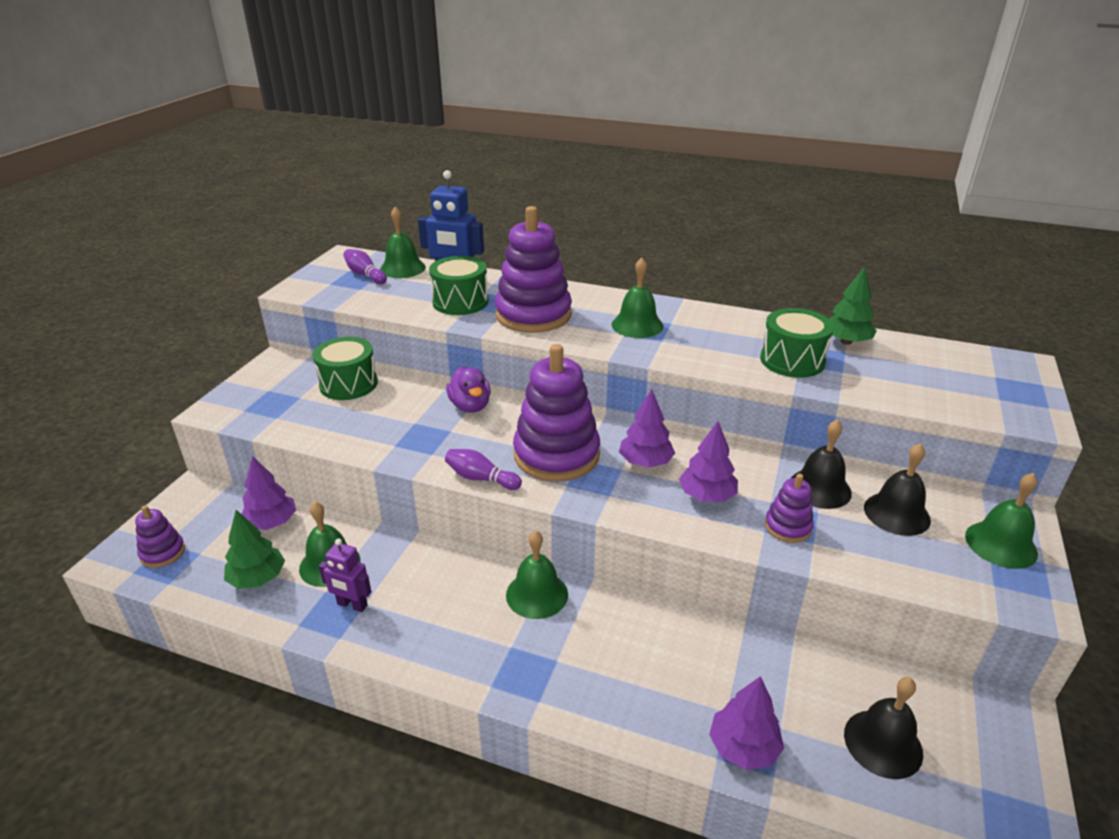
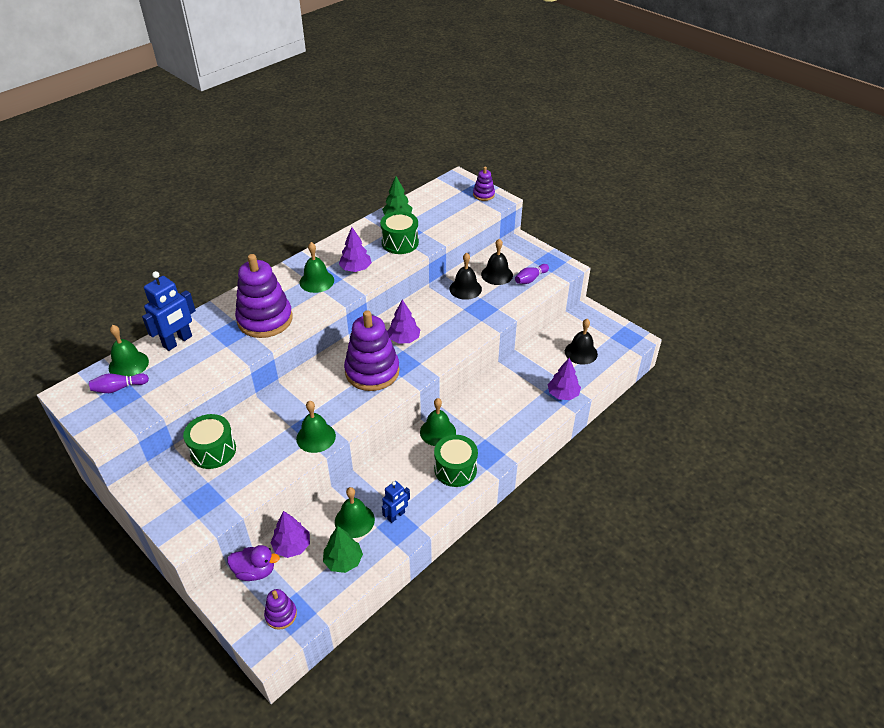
camera: 65 degrees left, 10 degrees up
(352, 605) = (396, 516): purple robot -> blue robot
(460, 302) = (214, 348): green drum -> green drum (455, 469)
(470, 406) = (293, 394): purple duck -> purple duck (255, 571)
(481, 478) = (370, 410): purple bowling pin -> purple bowling pin (530, 279)
(707, 496) = (445, 328): purple tree -> purple tree (355, 269)
(788, 527) = (483, 312): purple stacking toy -> purple stacking toy (483, 195)
(1001, 544) = (532, 257): green bell -> green bell (316, 437)

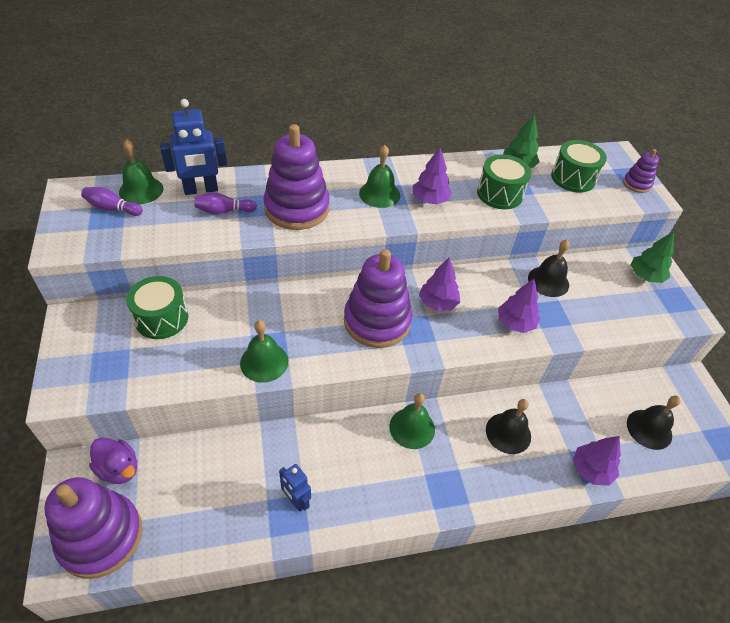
camera: 30 degrees right, 5 degrees up
(281, 615) = (101, 537): purple stacking toy -> purple stacking toy, size x2.09
(292, 546) = (172, 464): purple tree -> purple tree (515, 323)
(343, 561) = (205, 517): green tree -> green tree (645, 276)
(354, 520) = (251, 476): green bell -> none
(396, 516) = (296, 500): blue robot -> blue robot turned 60 degrees clockwise
(455, 469) = (399, 486): green drum -> green drum (573, 178)
(497, 274) = (597, 283): black bell -> black bell (508, 433)
(530, 279) = (636, 308): purple bowling pin -> purple bowling pin (224, 211)

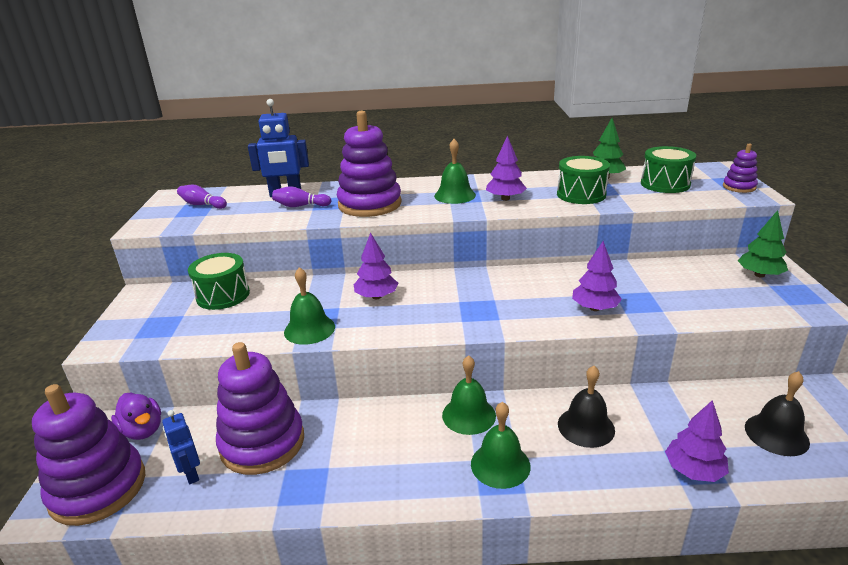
camera: 15 degrees right, 20 degrees down
(141, 190) = (232, 195): green bell -> green bell (500, 464)
(296, 500) = (317, 472): blue robot -> blue robot (191, 473)
(377, 321) = (438, 303): purple stacking toy -> purple stacking toy (262, 443)
(438, 303) = (508, 291): purple tree -> purple tree (376, 296)
(548, 281) = (639, 277): black bell -> none

